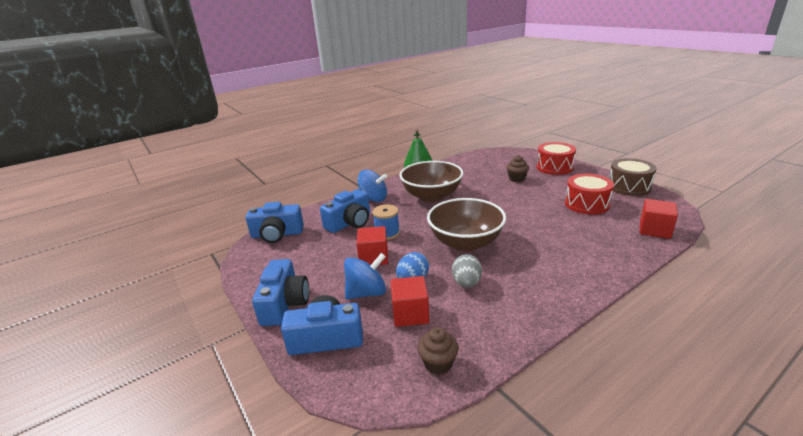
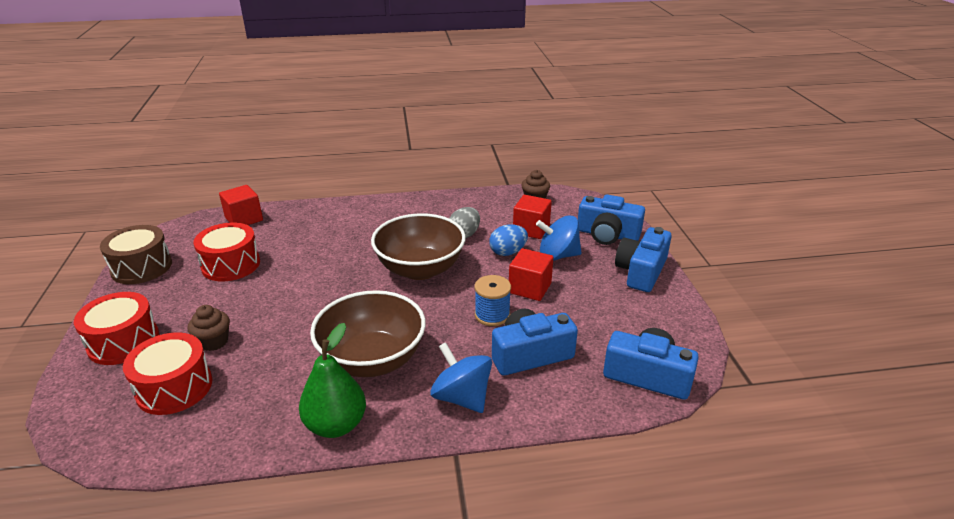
camera: 155 degrees left, 5 degrees up
(501, 166) = (174, 387): none -> red drum

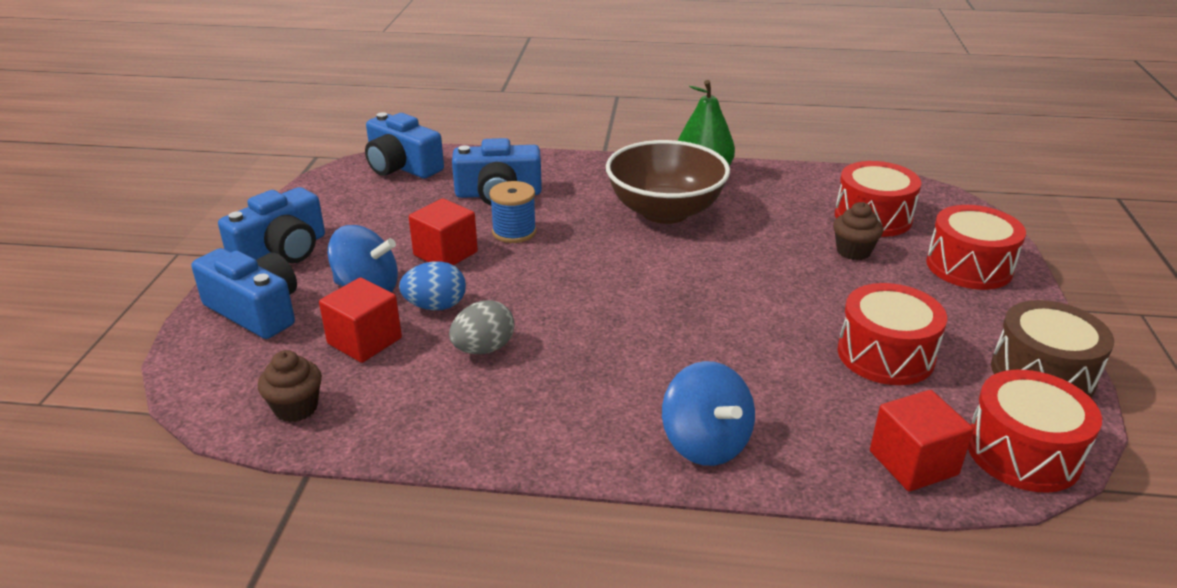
camera: 165 degrees left, 0 degrees up
(187, 230) = (1023, 452): none -> red drum
(420, 269) = (581, 301): brown bowl -> none
(462, 397) = (584, 175): blue spinning top -> blue spinning top (705, 443)

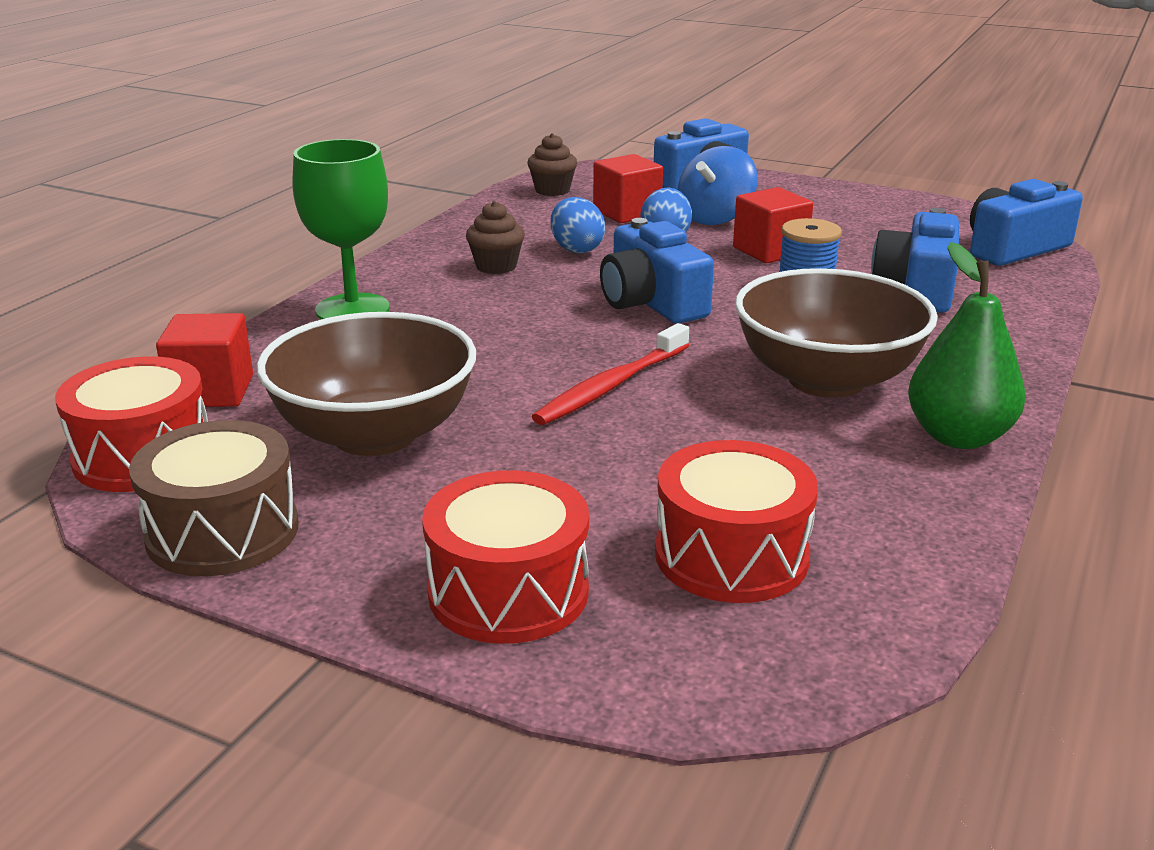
camera: 110 degrees right, 5 degrees down
(282, 251) = (810, 193): blue camera -> blue camera (651, 302)
(483, 349) = (576, 249): grey egg -> blue egg
(705, 443) = (352, 309): blue spinning top -> green goblet
(736, 279) = (610, 386): none -> red toothbrush
(853, 251) = (627, 495): brown cupcake -> brown cupcake (496, 266)
(885, 355) = (375, 434): red drum -> brown bowl

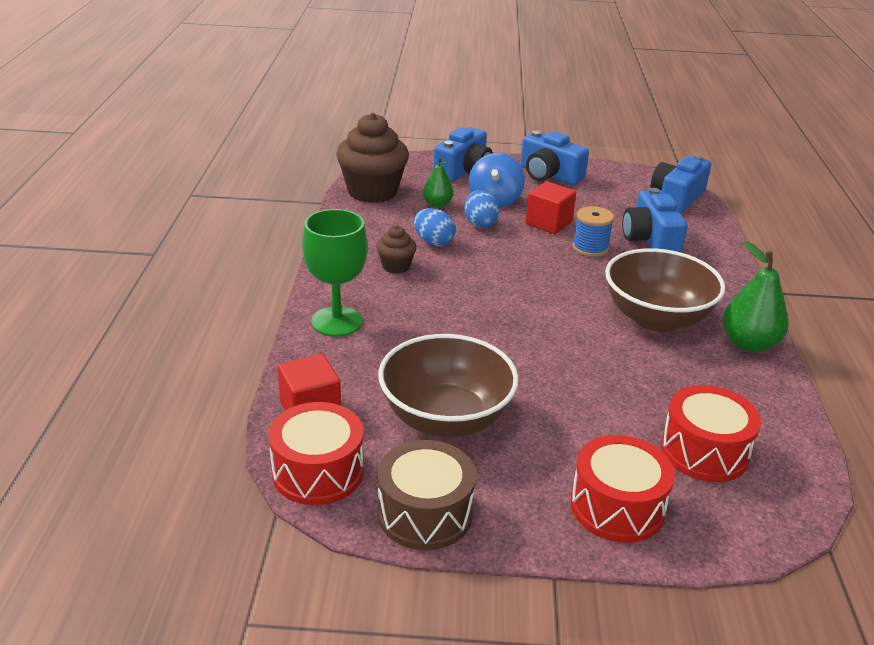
camera: 25 degrees left, 5 degrees up
(552, 190) = (372, 192): brown cupcake -> brown cupcake, size x2.04
(610, 386) = (547, 349): red toothbrush -> none
(627, 212) = (437, 204): red cube -> green pear
(651, 302) = (515, 278): blue camera -> blue camera (549, 175)

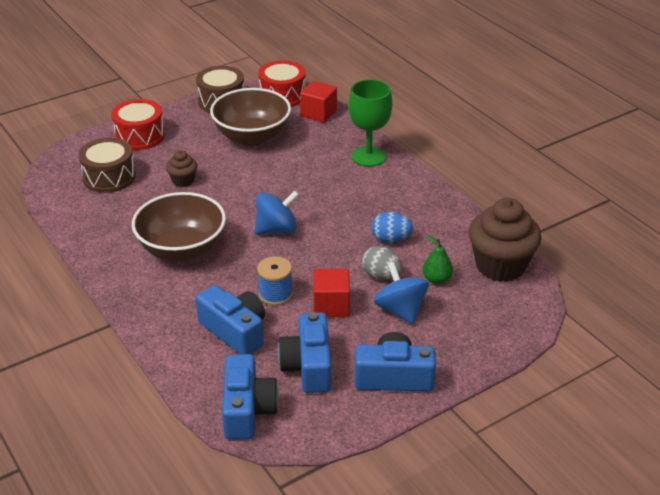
camera: 145 degrees right, 5 degrees up
(396, 266) = (387, 207): brown cupcake -> brown cupcake (183, 181)
(464, 171) = (471, 336): blue camera -> blue camera (308, 366)
(480, 224) = (381, 275): blue egg -> grey egg
(535, 295) = (276, 229): none -> blue spinning top
(704, 451) = (109, 177): red drum -> brown drum
(748, 344) = (108, 258): green pear -> none

